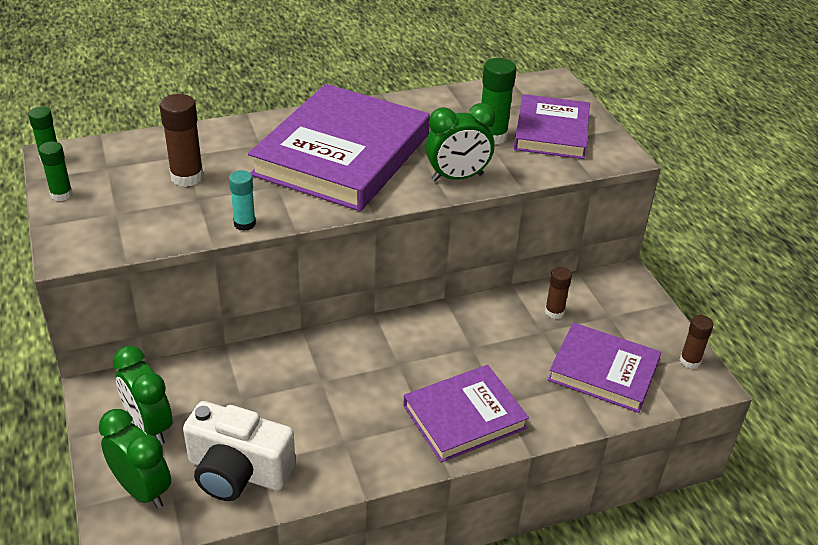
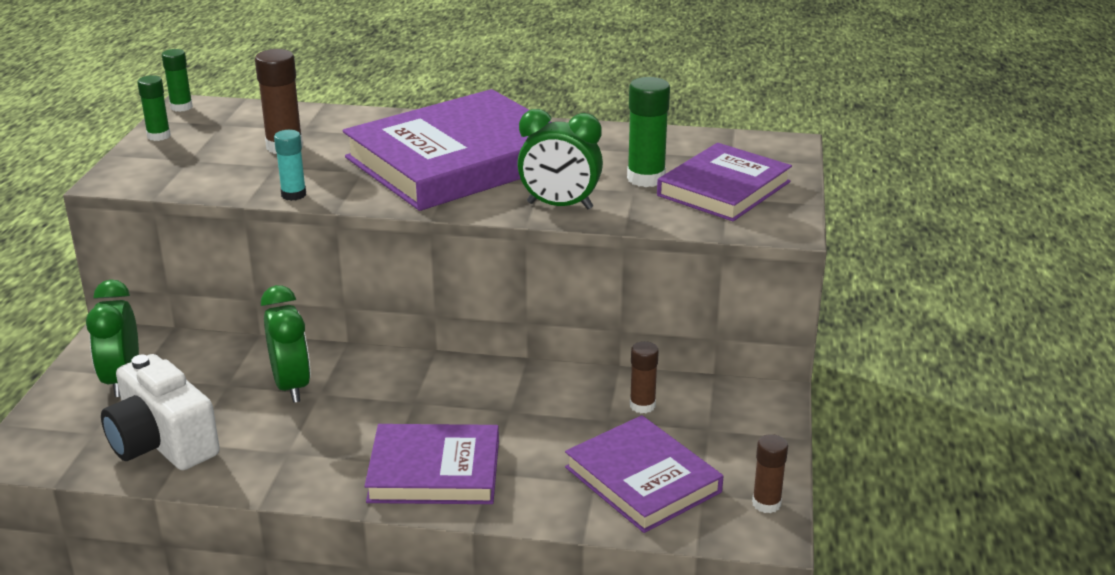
camera: 30 degrees right, 10 degrees down
(142, 490) = (65, 429): green clock -> green clock (291, 386)

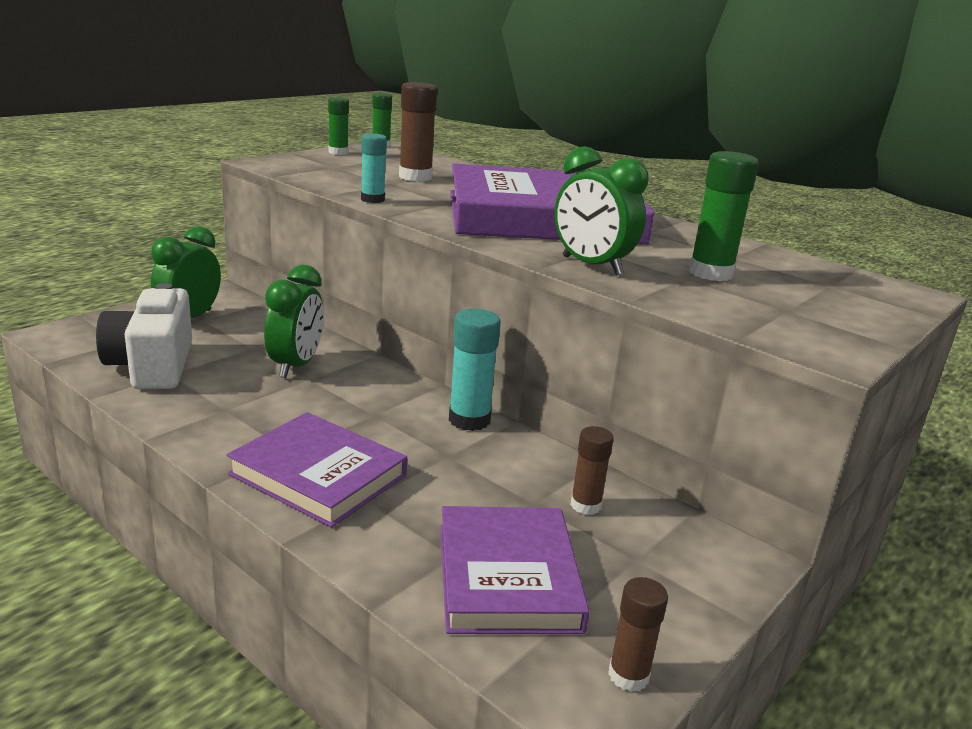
camera: 30 degrees right, 5 degrees down
(492, 373) = (469, 420): none -> turquoise glue stick
(724, 189) = (791, 303): purple book -> none

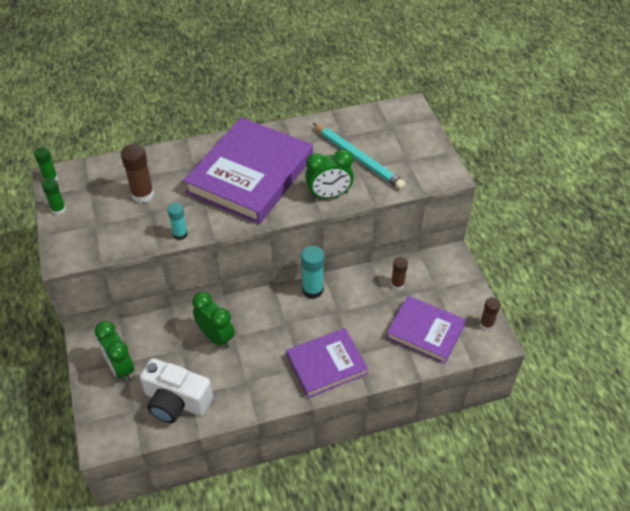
camera: 55 degrees left, 25 degrees up
(710, 273) = (358, 158): green glue stick -> turquoise pencil

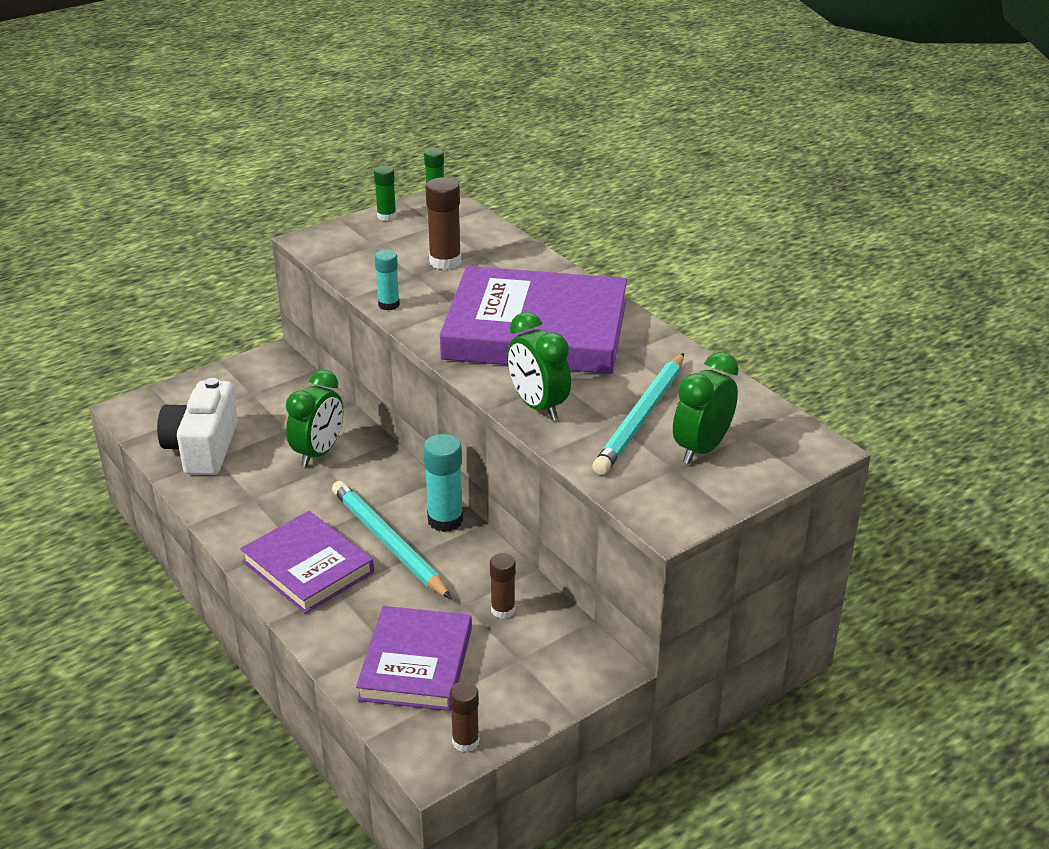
camera: 70 degrees right, 15 degrees down
(120, 368) = (241, 392): green clock -> green clock (701, 449)
(321, 321) = (388, 543): none -> turquoise pencil

